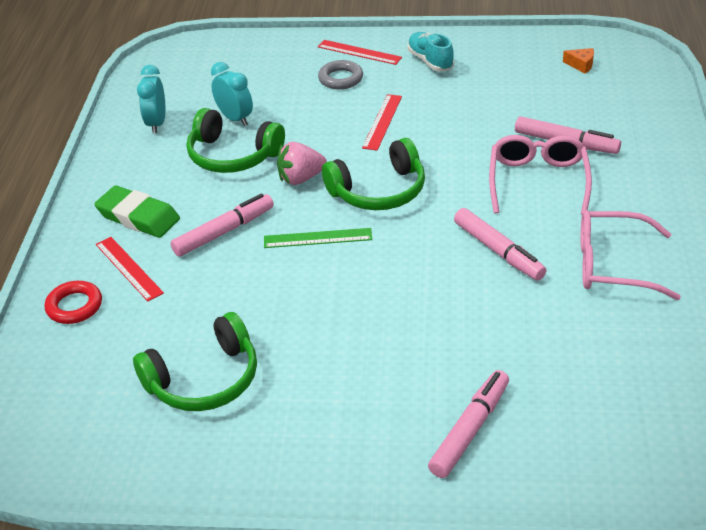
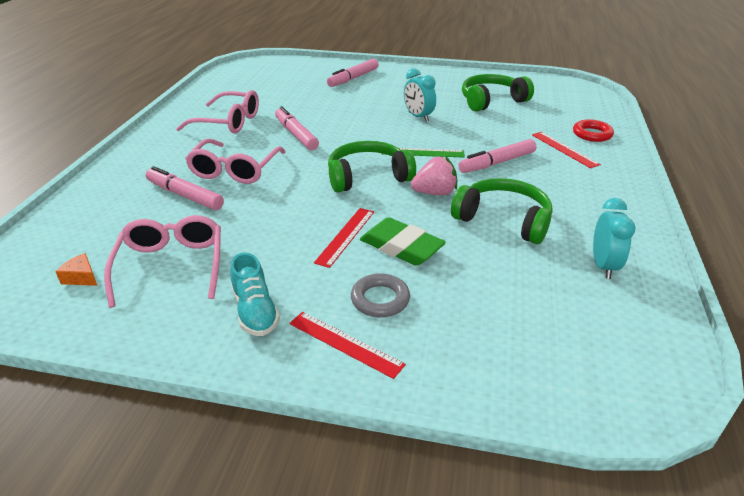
camera: 175 degrees left, 5 degrees down
(138, 217) = (574, 179): green eraser -> green eraser (401, 247)
(235, 118) = (510, 260): turquoise clock -> turquoise clock (418, 117)
(518, 81) = (171, 265): none -> pink glasses

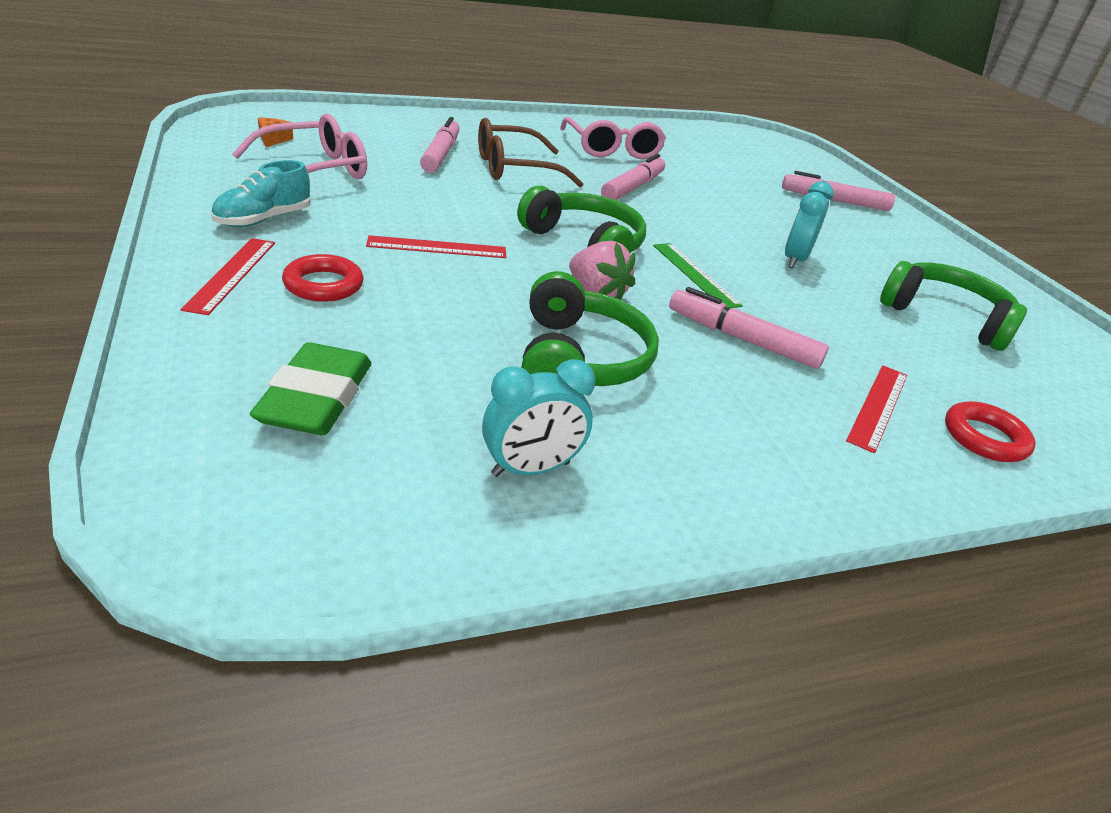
camera: 55 degrees right, 0 degrees up
(235, 170) = (514, 169): pink glasses -> brown glasses
(380, 299) = (323, 285): grey ring -> red ring
(401, 247) = (443, 285): green eraser -> green eraser (316, 398)

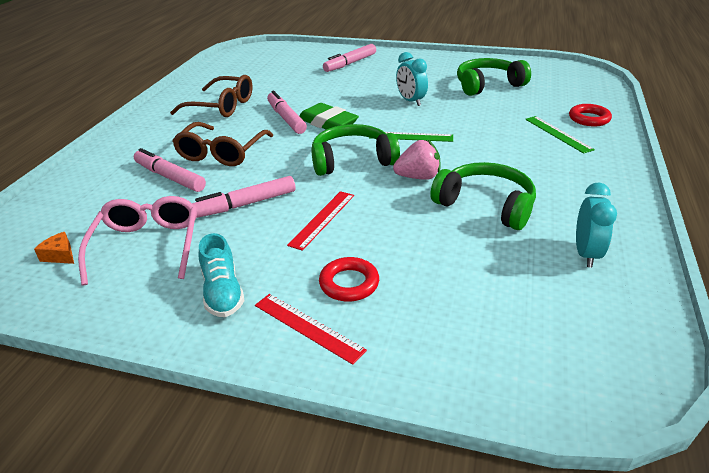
camera: 50 degrees left, 0 degrees up
(316, 398) = (495, 318): green eraser -> green eraser (328, 122)
(612, 149) = (222, 106): pink glasses -> brown glasses
(742, 339) = (486, 147): pink marker -> pink marker (245, 204)
(878, 406) = (558, 134): red ruler -> green ruler

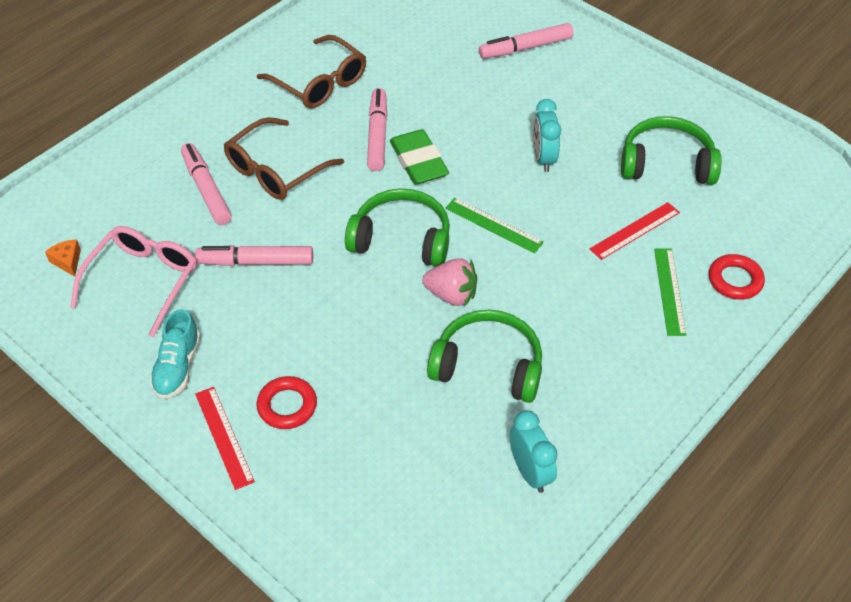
camera: 25 degrees right, 15 degrees up
(322, 219) = (315, 315): red ruler -> red ruler (635, 231)
(486, 205) = (488, 366): green headphones -> green headphones turned 45 degrees counterclockwise
(586, 254) = (530, 472): turquoise clock -> turquoise clock turned 60 degrees counterclockwise

